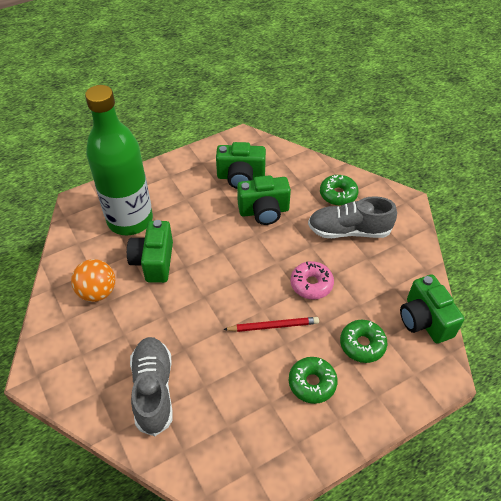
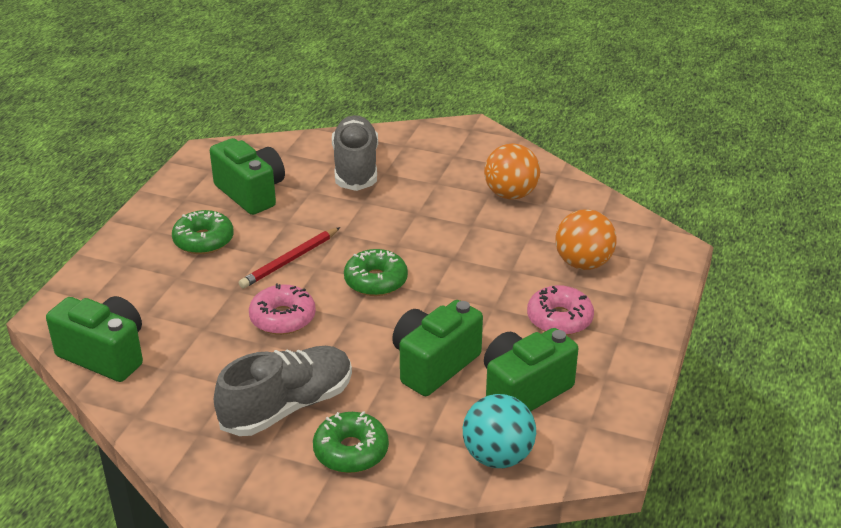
camera: 140 degrees right, 15 degrees down
(130, 220) = (583, 263): green bottle -> orange ball
(153, 390) = (356, 167): grey shoe -> grey shoe turned 135 degrees counterclockwise
(154, 261) = (494, 244): green camera -> green camera (251, 193)
(182, 199) = (559, 319): none -> pink donut
(282, 159) = (497, 456): none -> turquoise ball
(362, 344) = (171, 294): green donut -> green donut (376, 281)

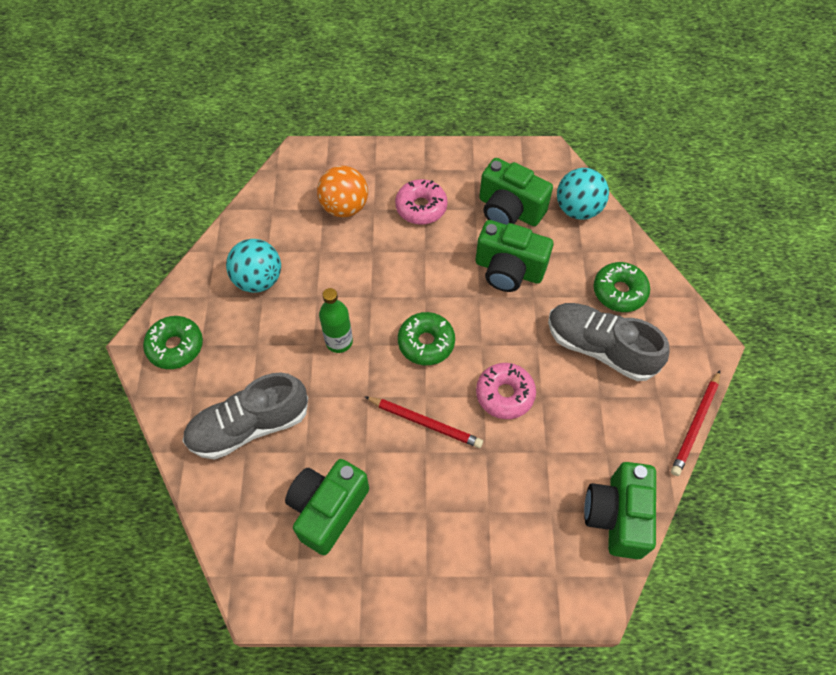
camera: 110 degrees left, 25 degrees up
(144, 451) = (695, 424): none -> red pencil
(203, 240) = (425, 516): green donut -> green donut (175, 346)
(411, 228) = (339, 341): none -> green bottle
(511, 194) = (258, 280): orange ball -> turquoise ball

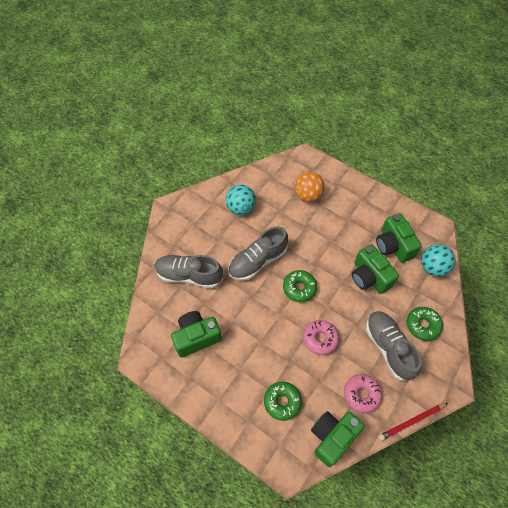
camera: 35 degrees right, 0 degrees up
(175, 346) = (182, 218): green donut -> green donut (282, 402)
(339, 341) = (257, 261): green bottle -> grey shoe
(421, 207) = (347, 217): pink donut -> pink donut (361, 394)
(425, 423) = (270, 327): red pencil -> none

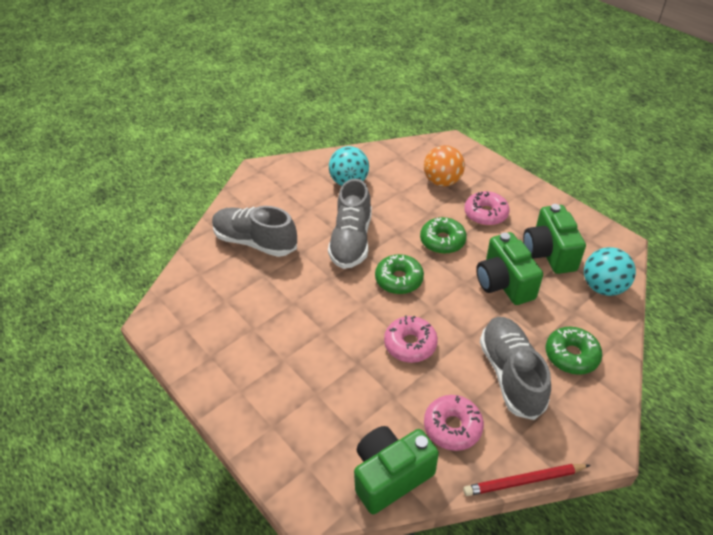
camera: 15 degrees right, 15 degrees down
(196, 337) = (238, 311): green camera -> none
(257, 261) = (351, 241): grey shoe -> grey shoe turned 60 degrees counterclockwise
(282, 402) = (329, 412): green donut -> green donut (442, 241)
(344, 219) = (485, 214): none -> pink donut

